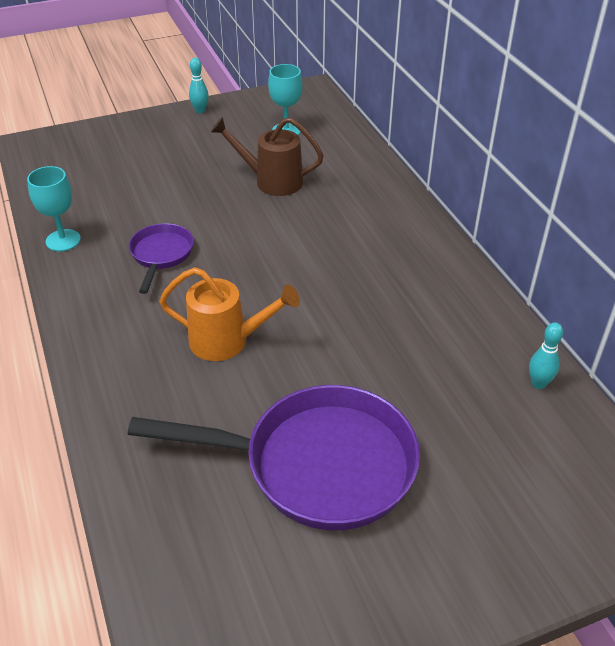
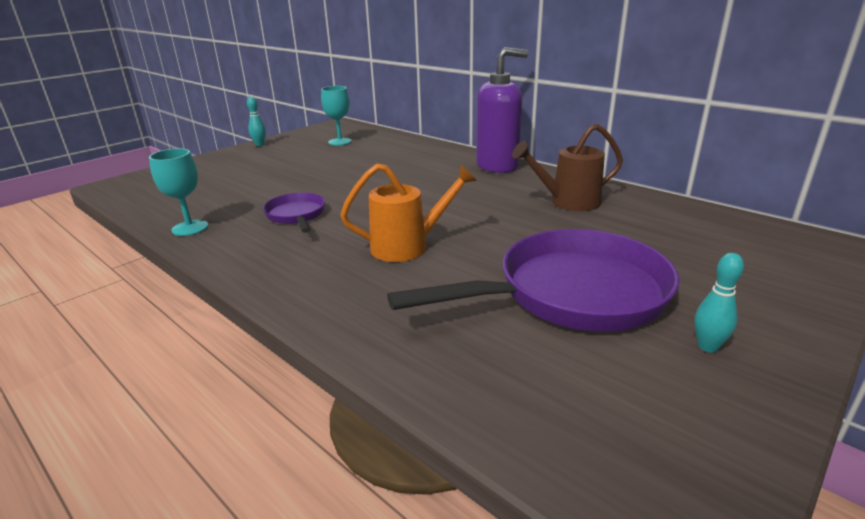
camera: 25 degrees left, 15 degrees down
(271, 181) = (354, 163): brown watering can -> brown watering can (568, 202)
(422, 239) = (497, 166): none -> purple soap dispenser
(538, 383) = (665, 208): turquoise bowling pin -> turquoise bowling pin (707, 347)

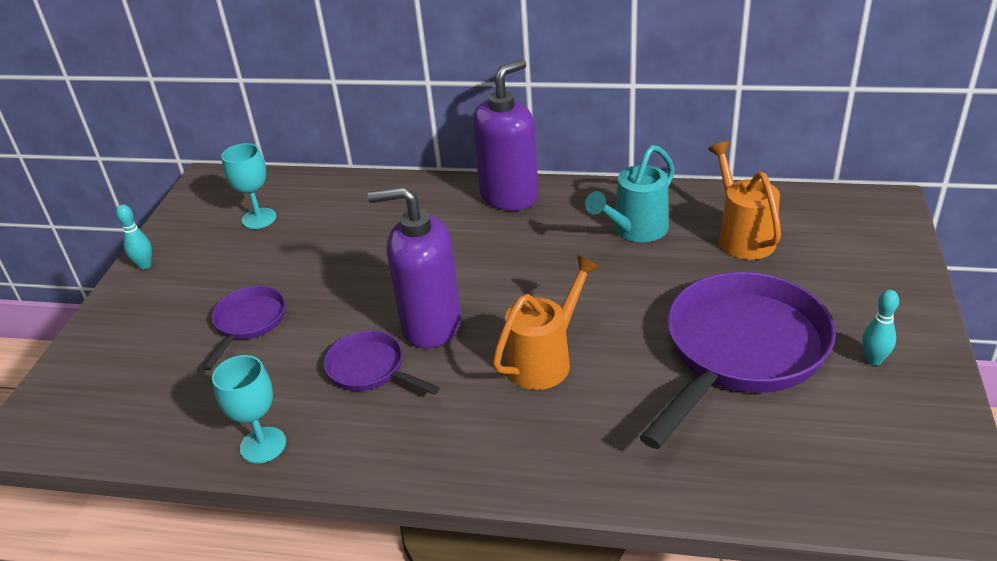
camera: 30 degrees left, 10 degrees up
(269, 178) = (248, 323): none -> purple pan
(361, 207) = (431, 325): none -> purple soap dispenser
(568, 202) = (635, 230): brown watering can -> turquoise watering can
(658, 228) = (742, 236): none -> orange watering can

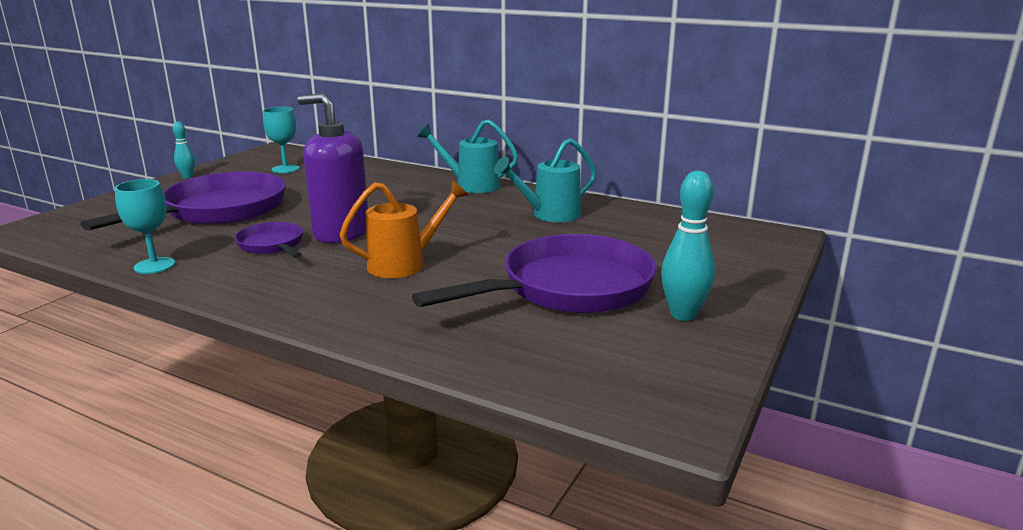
camera: 15 degrees right, 15 degrees down
(248, 323) = (219, 211): purple pan -> purple pan, size x2.01
(509, 196) = (471, 185): purple soap dispenser -> turquoise watering can
(742, 236) = (635, 231): orange watering can -> none
(873, 360) = (683, 315): turquoise bowling pin -> turquoise bowling pin, size x1.70

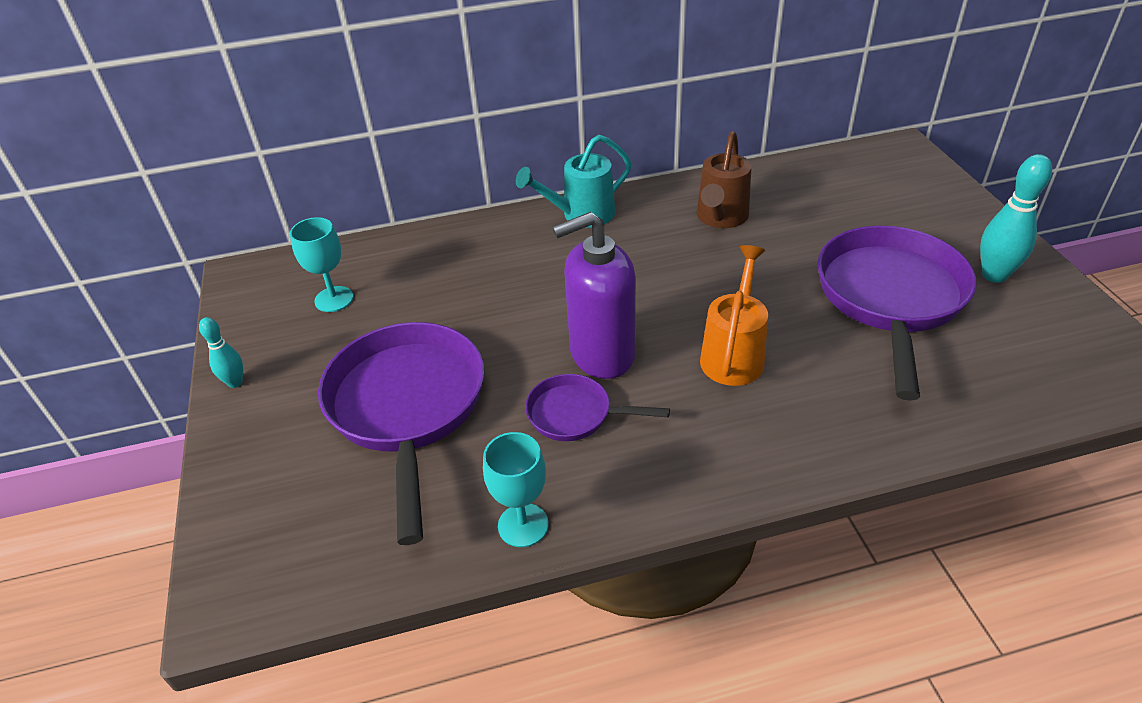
camera: 40 degrees left, 20 degrees up
(549, 215) = (720, 218): turquoise watering can -> brown watering can

